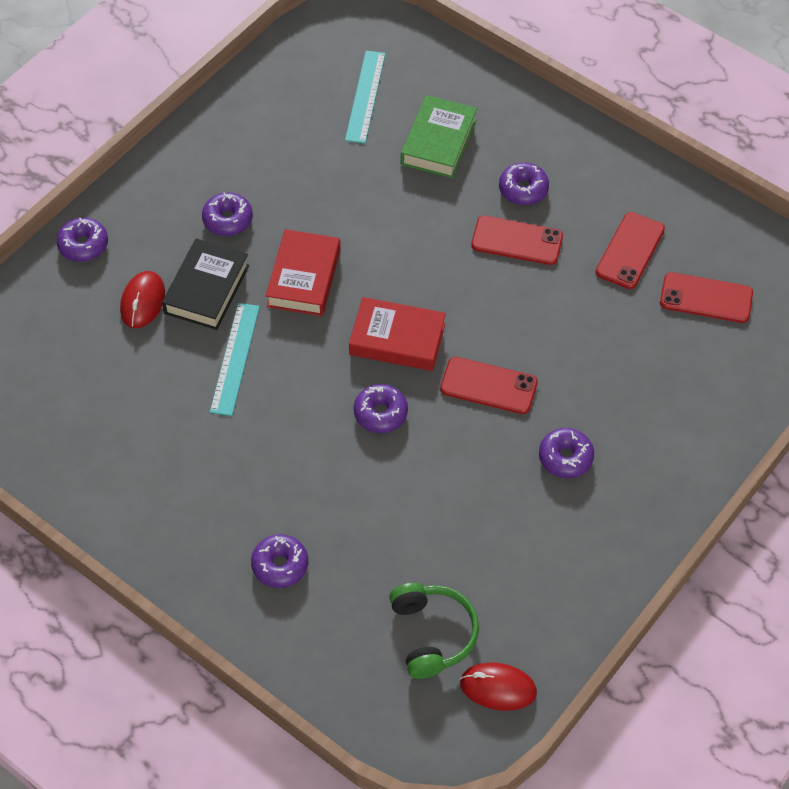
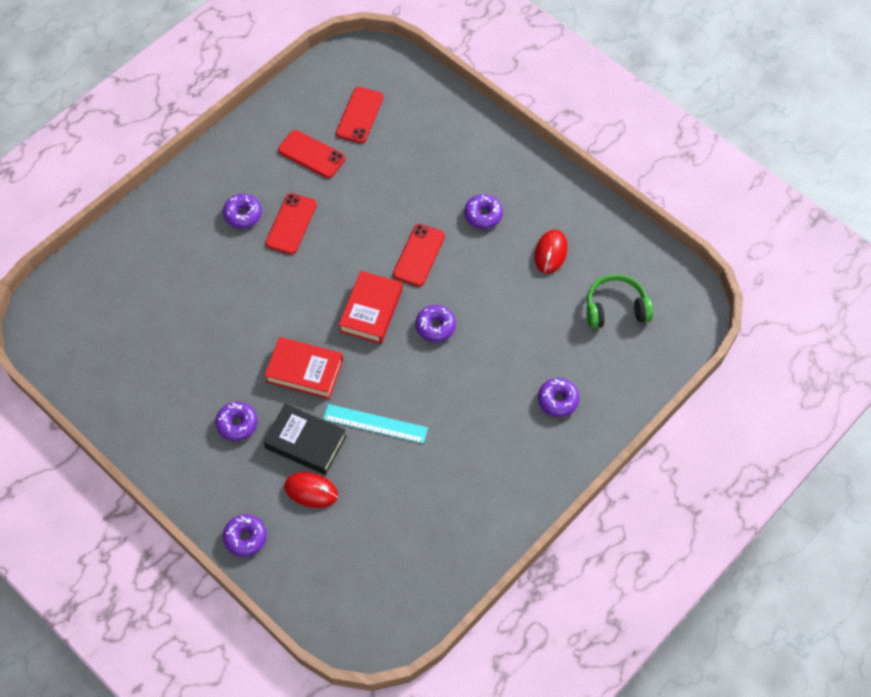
camera: 85 degrees left, 5 degrees up
(365, 96) = (126, 315): turquoise ruler -> none
(438, 142) = (185, 267): green book -> none
(498, 688) = (655, 273): red mouse -> red mouse (551, 253)

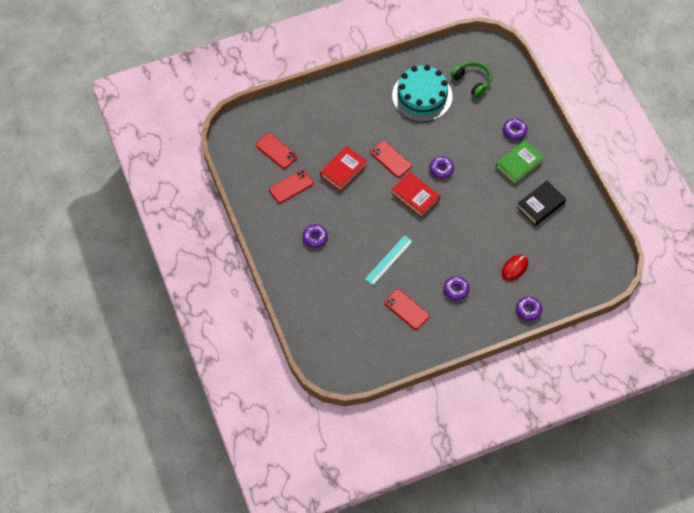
camera: 65 degrees left, 0 degrees up
(291, 224) = (335, 215): red phone -> red phone (406, 309)
(304, 371) = (438, 244): red book -> red book (343, 171)
(305, 442) = (483, 260): black book -> black book (540, 205)
(375, 423) = (488, 222): turquoise ruler -> turquoise ruler (388, 260)
(483, 215) = (380, 117): purple donut -> none
(501, 428) = (519, 164): none -> green book
(551, 253) = (422, 96): red mouse -> turquoise cake
(615, 308) = (472, 81): green headphones -> green headphones turned 120 degrees clockwise

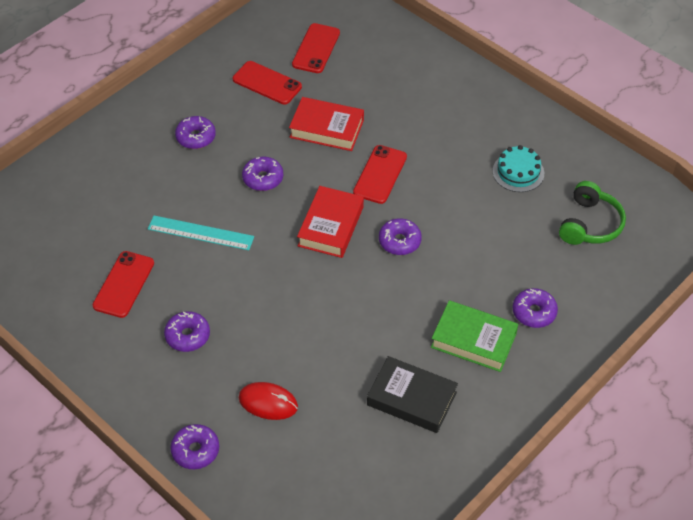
camera: 65 degrees right, 10 degrees down
(364, 216) = (263, 178): none -> purple donut
(422, 96) = (518, 172): turquoise cake -> turquoise cake, size x0.50

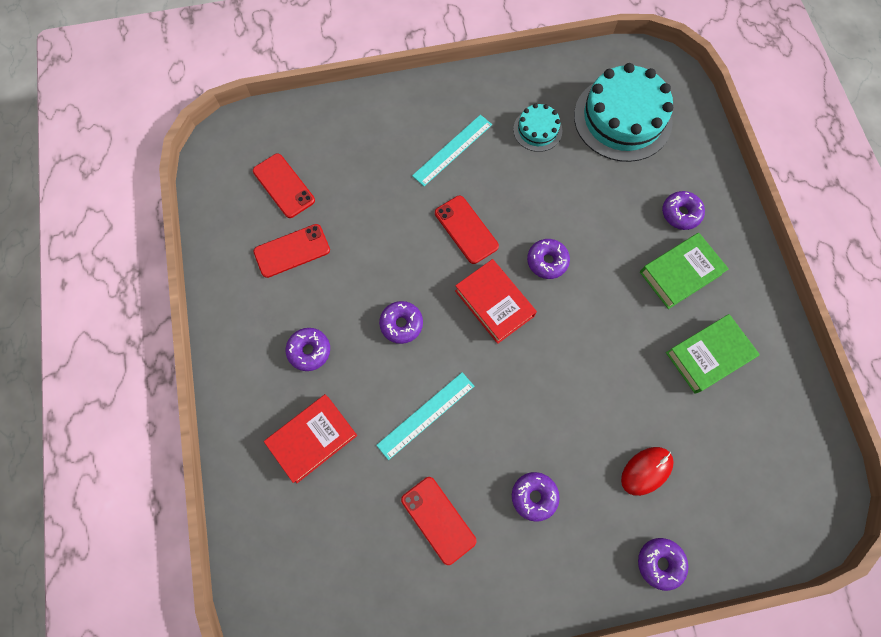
camera: 55 degrees left, 20 degrees up
(326, 128) = (384, 237): red book -> red book (312, 439)
(411, 399) = (708, 355): black book -> green book
(444, 128) = (452, 150): none -> turquoise ruler
(589, 224) = (622, 118): green headphones -> turquoise cake

